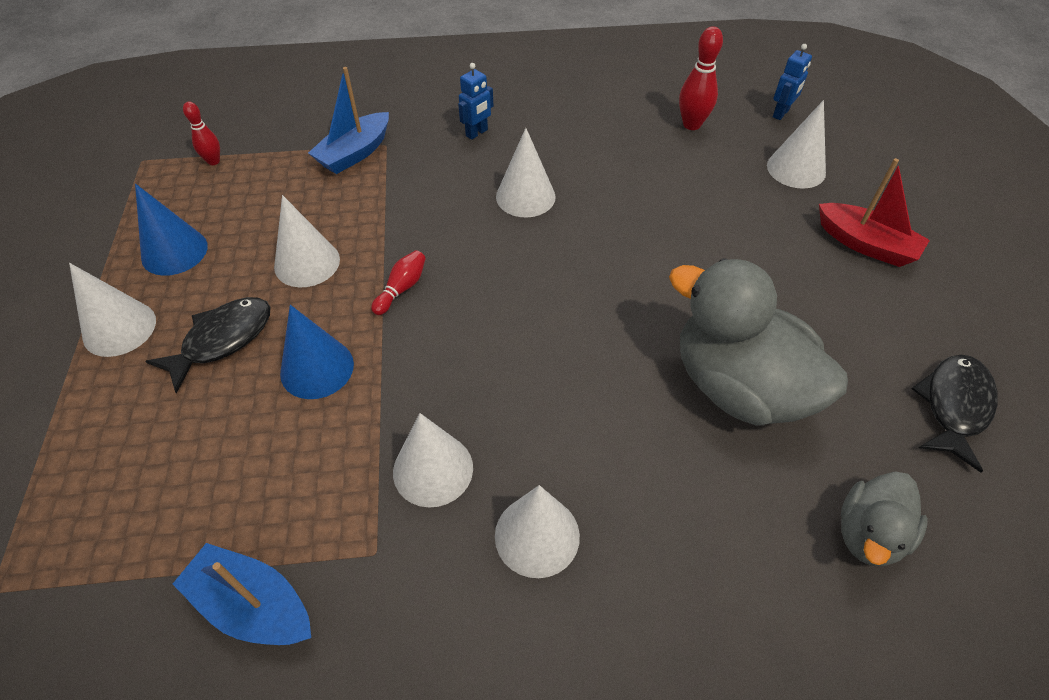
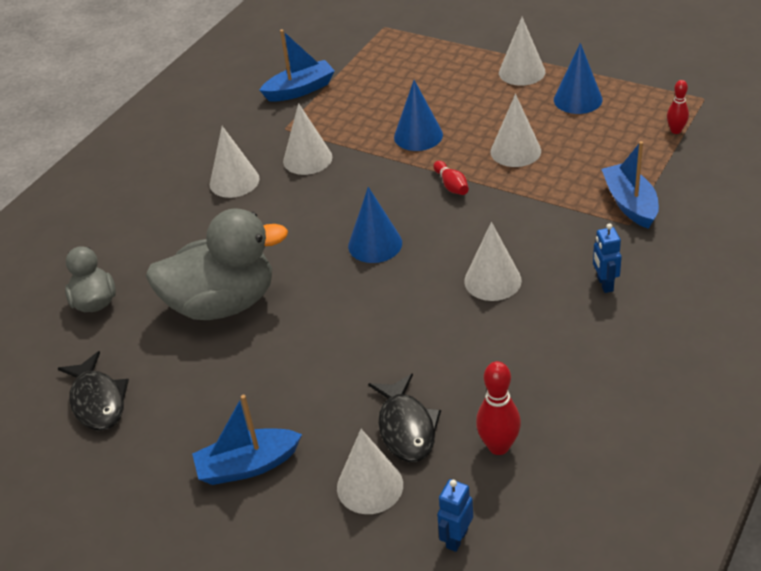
camera: 130 degrees right, 10 degrees down
(222, 340) = (475, 106): black fish -> black fish (406, 427)
(543, 304) = (375, 244): none -> blue cone
(781, 113) = (456, 538): blue robot -> blue robot turned 45 degrees clockwise
(865, 244) = (247, 465): red boat -> blue boat

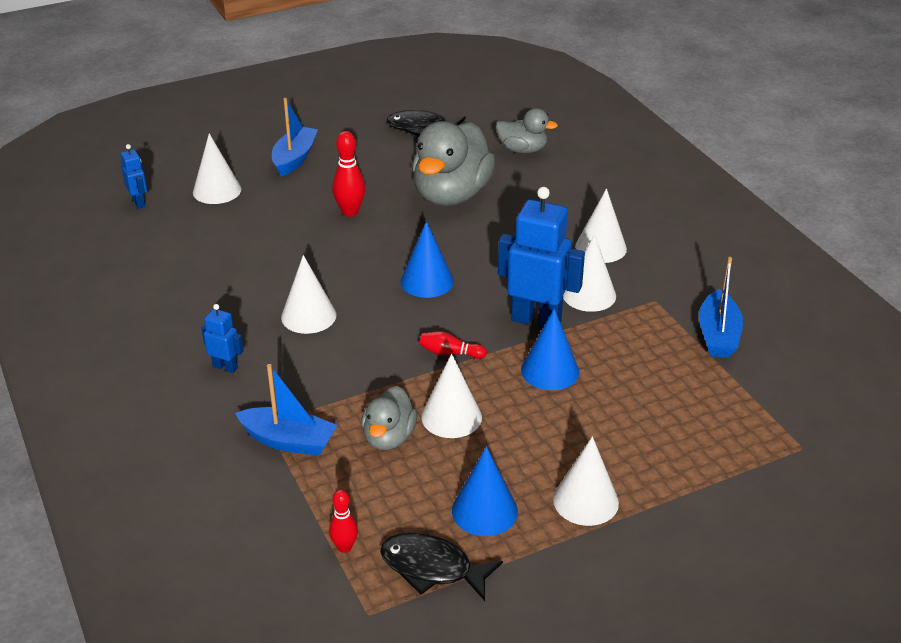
camera: 120 degrees right, 5 degrees down
(367, 167) = (536, 320): none -> blue robot
(406, 427) = (237, 219): black fish -> black fish (432, 568)
(498, 446) = (170, 245): red bowling pin -> red bowling pin (350, 212)
(568, 165) = (389, 437): none -> grey duck

